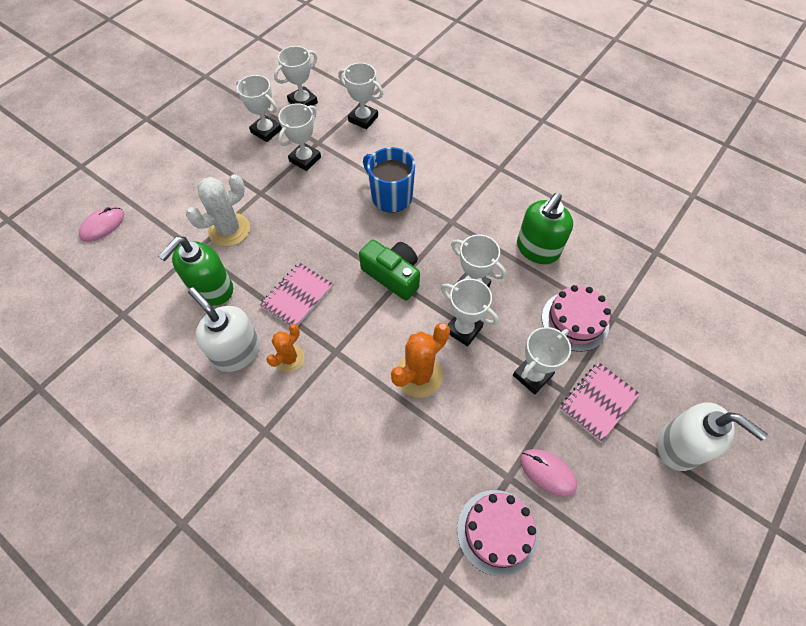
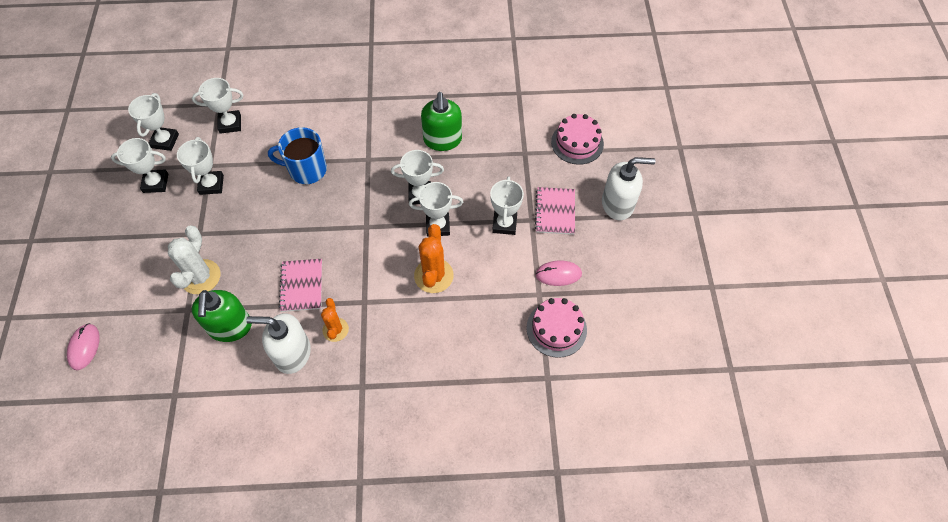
camera: 40 degrees left, 0 degrees up
(393, 275) = (358, 224): green camera -> none
(575, 321) = (503, 171): pink cake -> pink cake (577, 143)

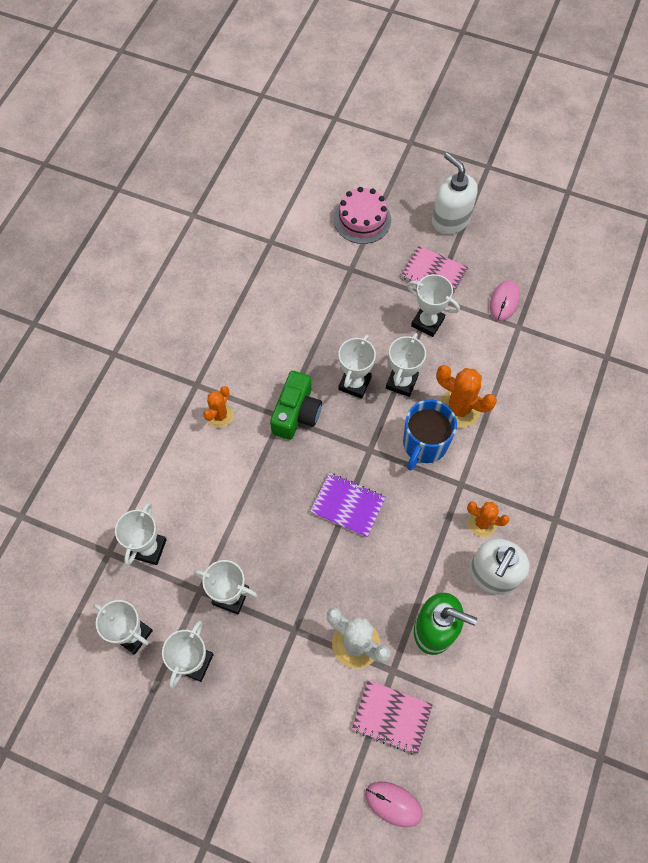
camera: 65 degrees left, 5 degrees up
(301, 286) = (415, 539): pink notebook -> pink notebook (391, 717)
(306, 169) = (263, 484): blue mug -> blue mug (424, 444)
(312, 229) = (348, 505): none -> purple notebook
(351, 122) = (220, 415): none -> orange cactus
(375, 167) = (296, 413): none -> green camera
(442, 140) = (294, 335): green soap dispenser -> none
(556, 329) = (560, 328): pink cake -> none
(618, 204) = (450, 220): white soap dispenser -> white soap dispenser turned 60 degrees counterclockwise

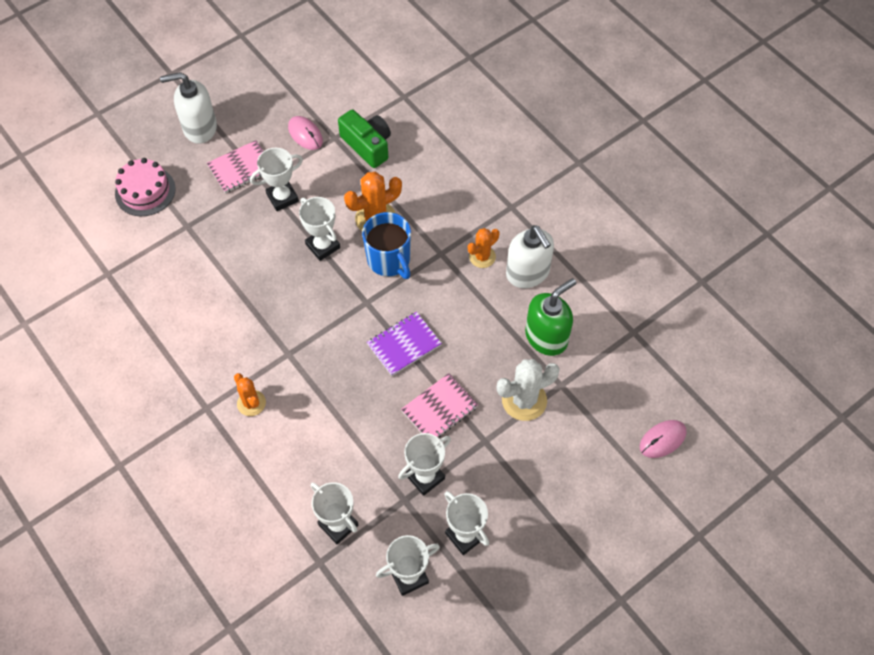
camera: 60 degrees left, 5 degrees down
(296, 413) = (293, 340): green camera -> green camera (367, 145)
(354, 383) = (298, 281): white trophy -> none
(391, 717) = (597, 405): pink notebook -> pink notebook (439, 409)

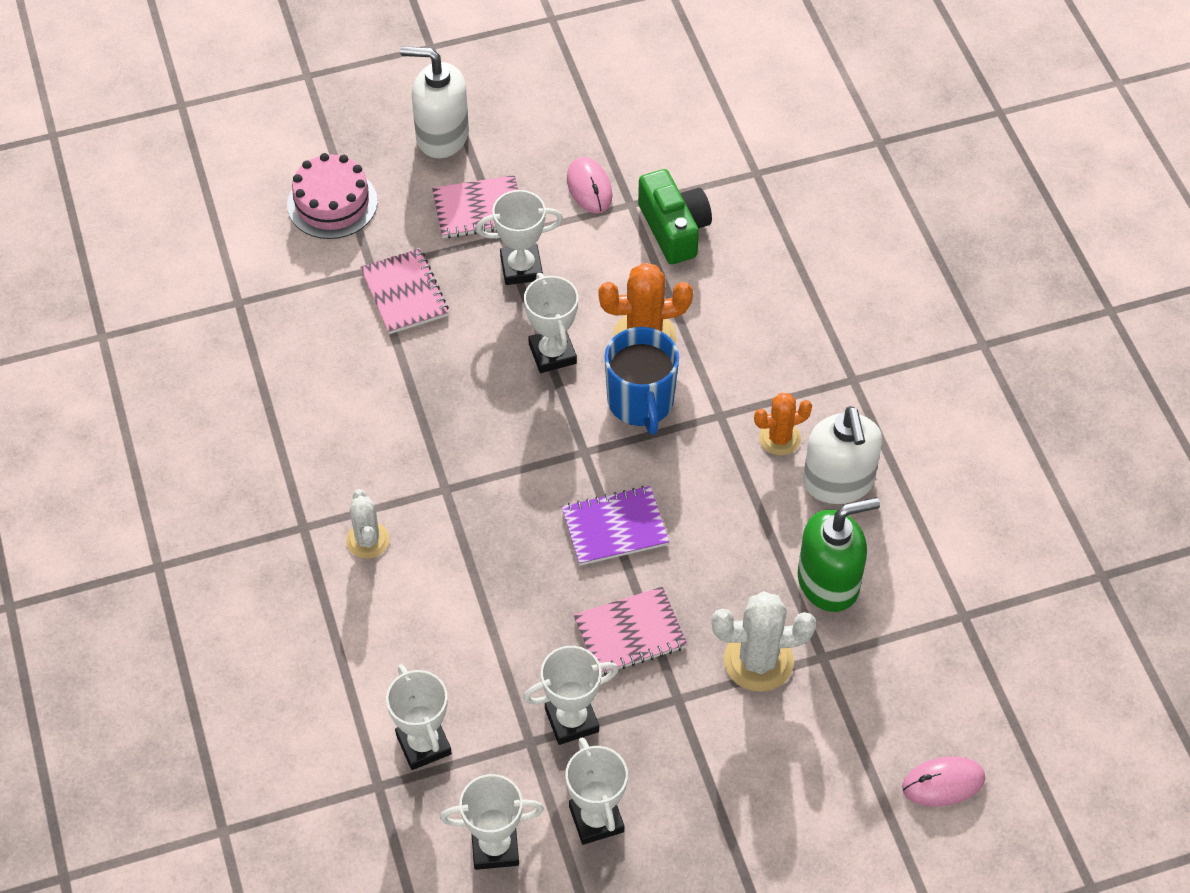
camera: 20 degrees right, 5 degrees down
(214, 235) = (405, 293): none -> pink notebook
(251, 403) = (367, 540): orange cactus -> white cactus

